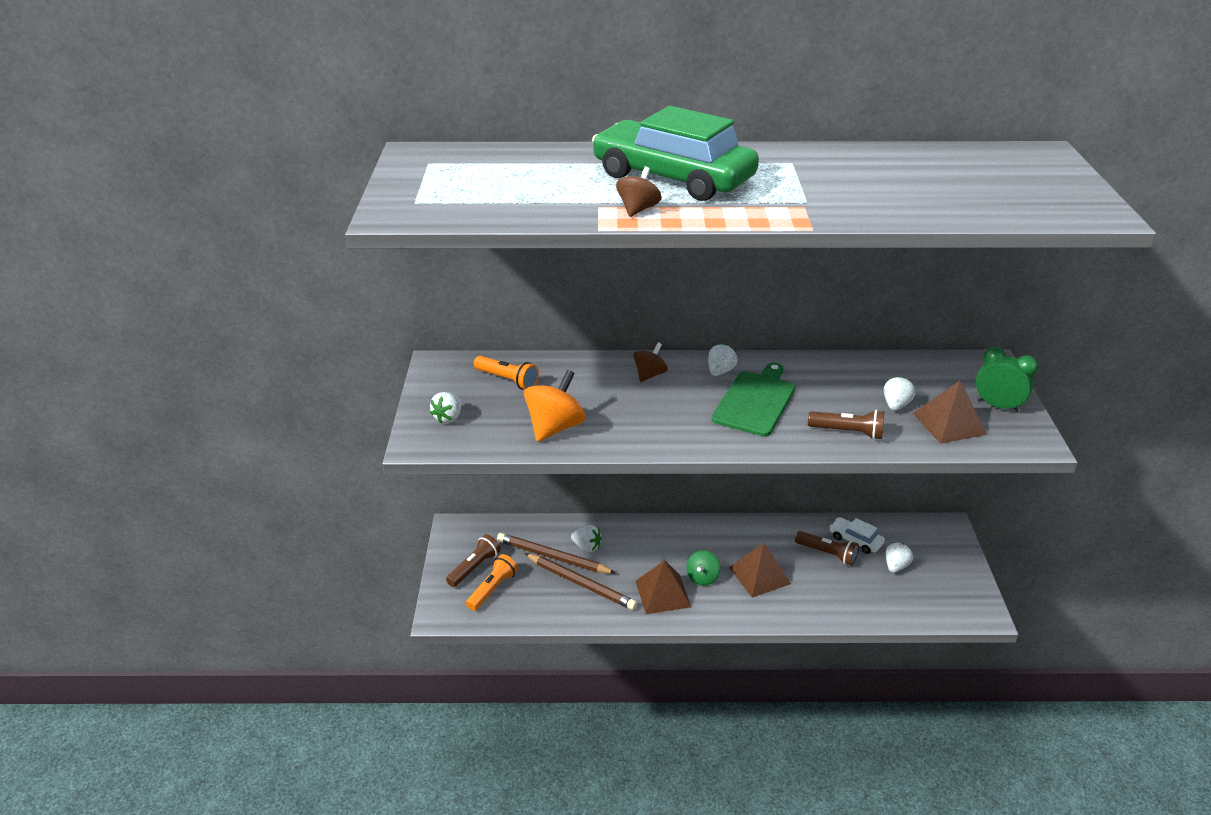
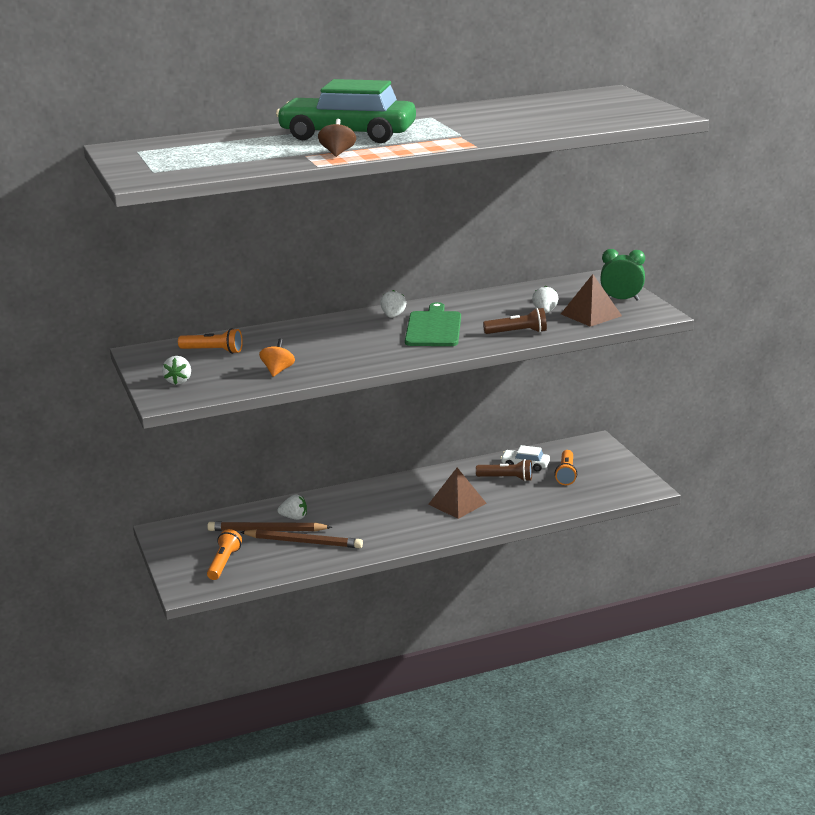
camera: 20 degrees left, 10 degrees down
(474, 568) = (197, 553): brown flashlight -> none
(555, 427) = (277, 371): orange spinning top -> orange spinning top, size x0.61
(649, 375) = (335, 328): brown spinning top -> none
(662, 594) = (380, 533): brown pyramid -> none
(702, 577) = (409, 515): green spinning top -> none
(896, 566) = (566, 474): white strawberry -> orange flashlight

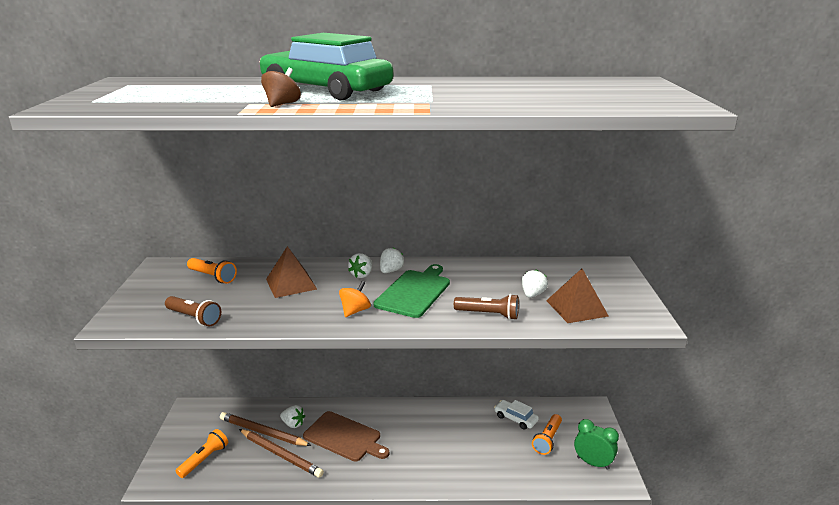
camera: 20 degrees right, 0 degrees up
(178, 381) = (149, 304): white strawberry -> white strawberry (362, 275)
(277, 371) = (237, 311): orange spinning top -> orange spinning top (355, 311)
(359, 515) = (344, 437): none -> brown cutting board
(457, 503) = (432, 447): brown pyramid -> brown pyramid (291, 284)
(506, 478) = (491, 430): brown flashlight -> brown flashlight (194, 318)
(621, 299) = (618, 295): green clock -> green clock (592, 463)

